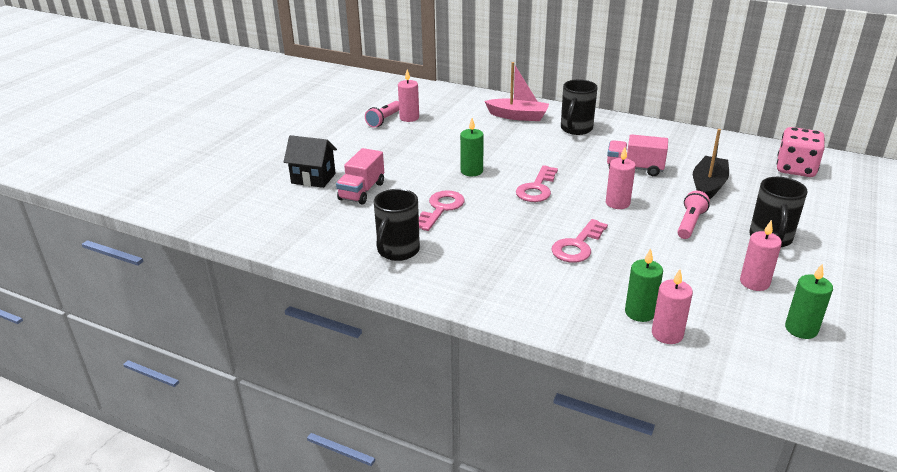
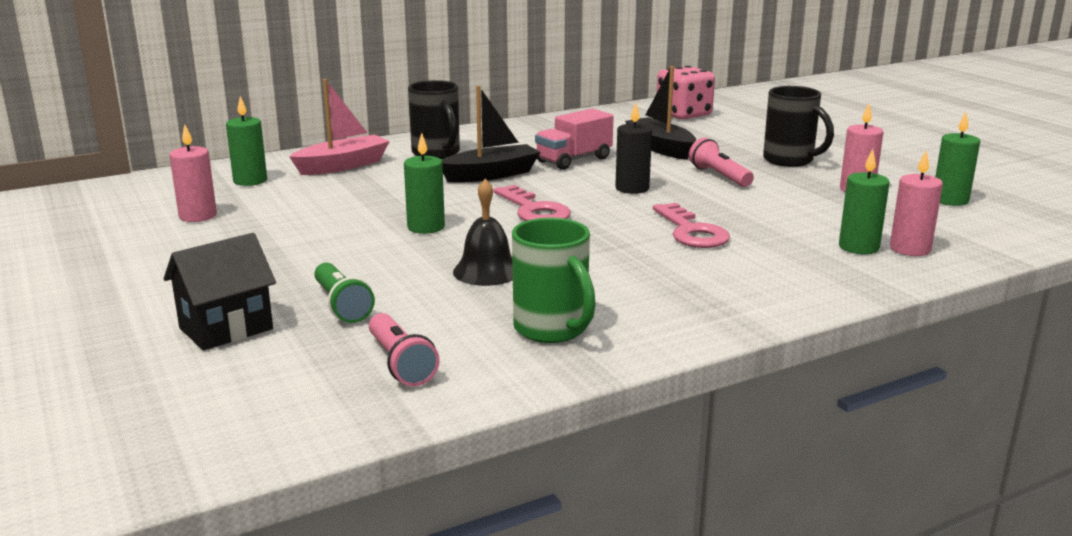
camera: 55 degrees left, 10 degrees down
(362, 191) = (341, 305): pink truck -> green flashlight
(384, 120) = (163, 231): pink flashlight -> pink flashlight (400, 363)
(397, 251) = (552, 329): black mug -> green mug
(441, 208) = (487, 271): pink key -> black bell
(464, 107) = (250, 181): none -> green candle
(569, 156) = (491, 175): none -> black boat
(617, 203) = (632, 188): pink candle -> black candle

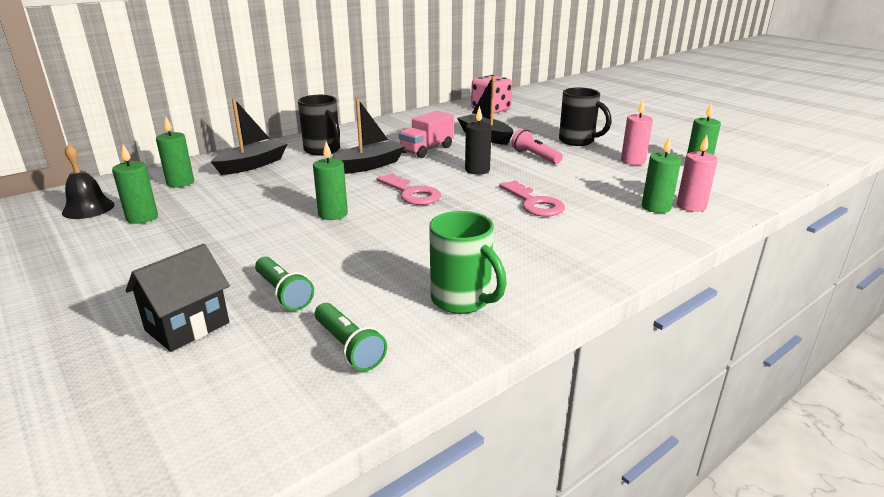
camera: 10 degrees left, 5 degrees up
(198, 216) = (142, 217): pink candle -> green candle
(343, 166) = (252, 165): pink boat -> black boat
(400, 363) = (348, 347): pink flashlight -> green flashlight
(487, 271) = (393, 250): black bell -> black bell (88, 208)

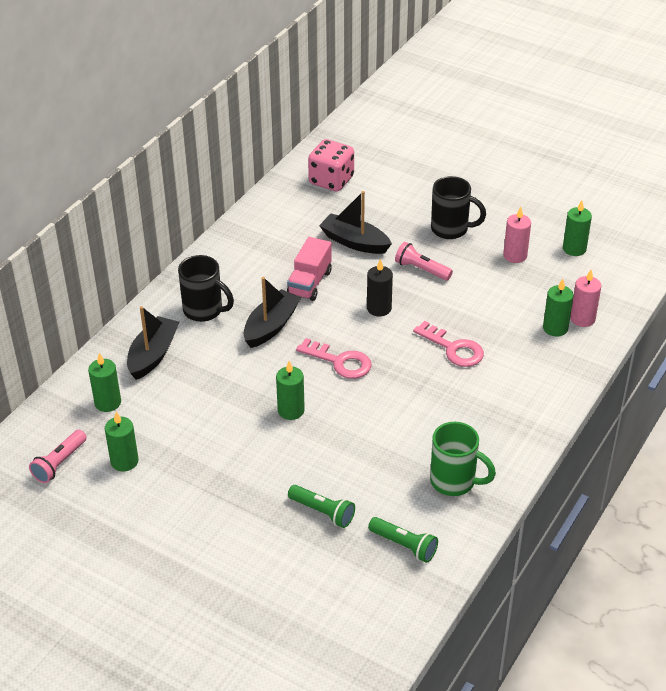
camera: 20 degrees left, 15 degrees up
(88, 208) = (59, 463): black bell -> pink flashlight
(187, 326) = (281, 562): black house -> none

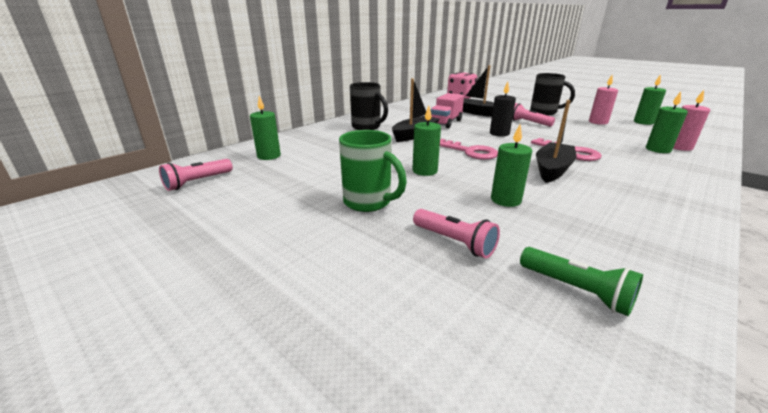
camera: 10 degrees right, 15 degrees down
(124, 461) = (256, 186): green candle -> green candle (505, 200)
(153, 355) = (320, 140): black boat -> black boat (552, 169)
(322, 512) = (454, 242): green flashlight -> pink flashlight
(454, 481) = (618, 232): green mug -> green mug (369, 202)

